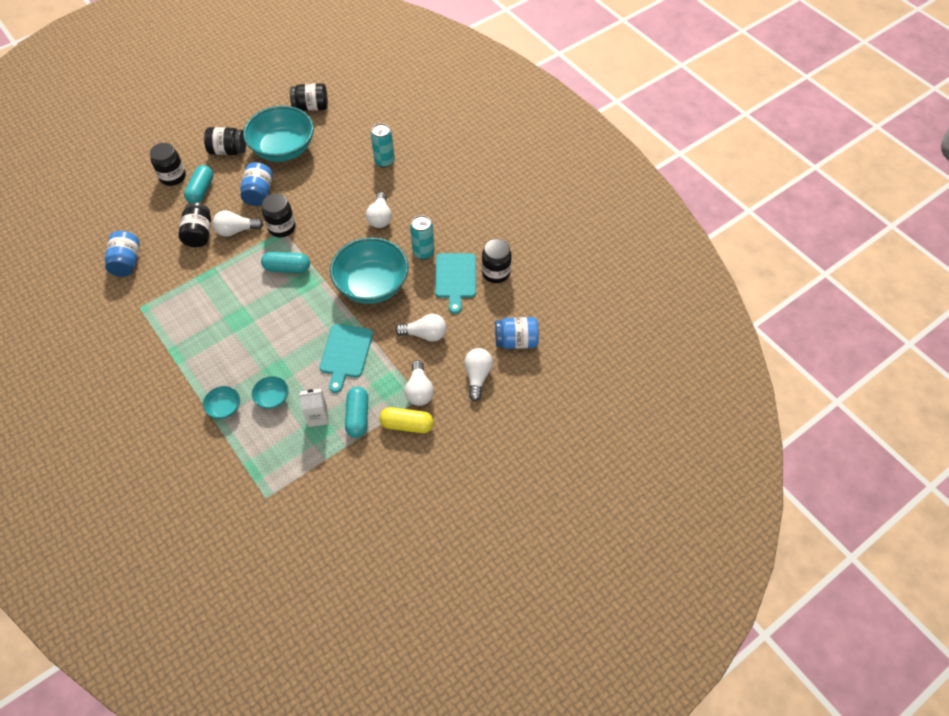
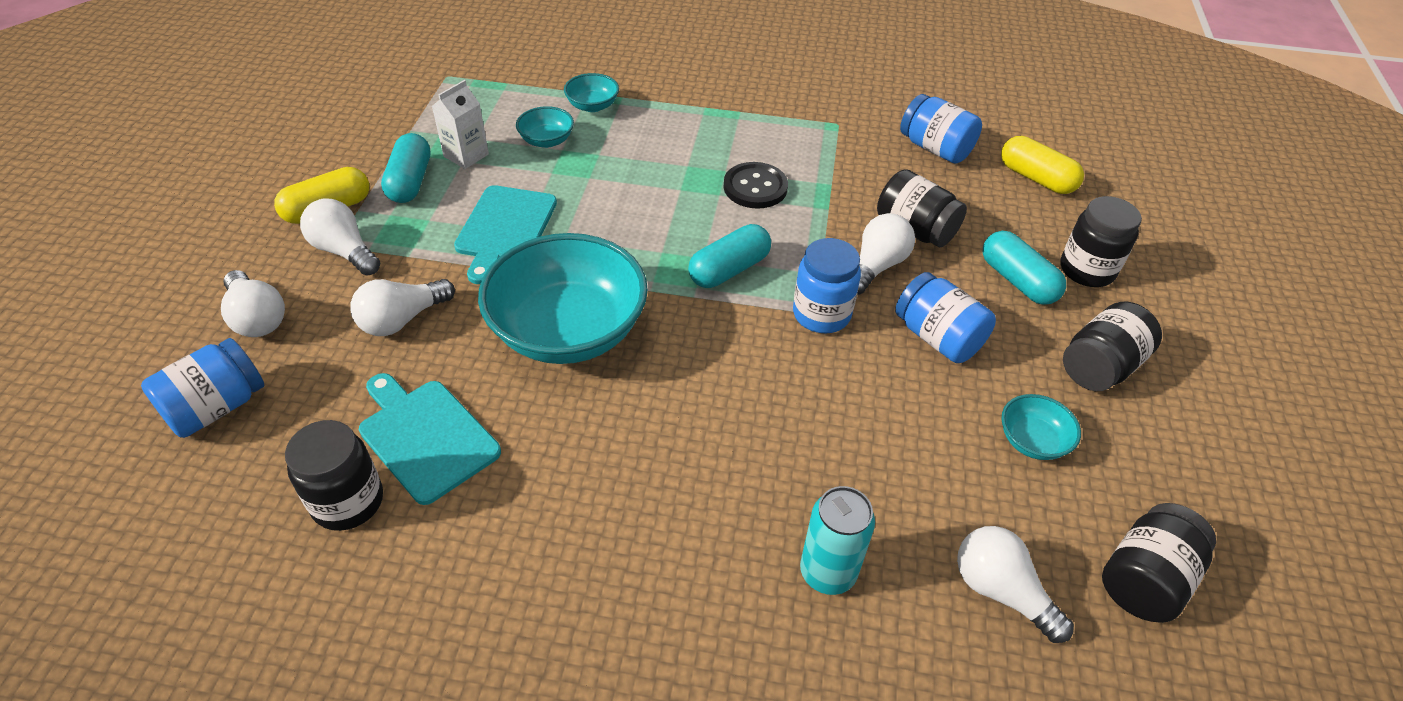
camera: 135 degrees right, 10 degrees down
(118, 220) = (1036, 178): none -> yellow capsule
(224, 299) = (755, 187): none -> black button
(282, 228) = (821, 314): black jar -> blue jar
(283, 149) = (1032, 441): turquoise bowl -> turquoise bowl, size x0.44
(345, 354) = (505, 228): turquoise cutting board -> turquoise cutting board turned 135 degrees counterclockwise
(358, 416) = (410, 181): turquoise capsule -> turquoise capsule turned 45 degrees clockwise
(380, 217) = (688, 446): white light bulb -> white light bulb (1000, 591)
(423, 252) = (534, 440): turquoise can -> none

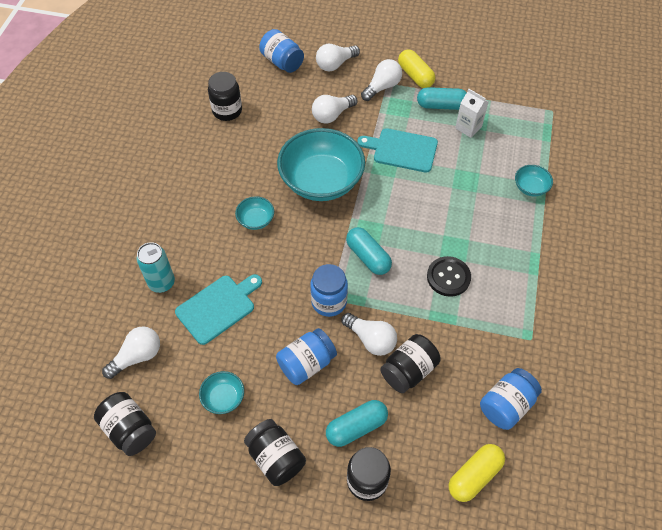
camera: 95 degrees right, 10 degrees up
(402, 320) = (332, 115): white light bulb -> white light bulb turned 90 degrees counterclockwise
(426, 436) = (258, 132): turquoise cutting board -> turquoise cutting board (218, 307)
(547, 140) = (488, 165): turquoise bowl -> turquoise bowl (256, 220)

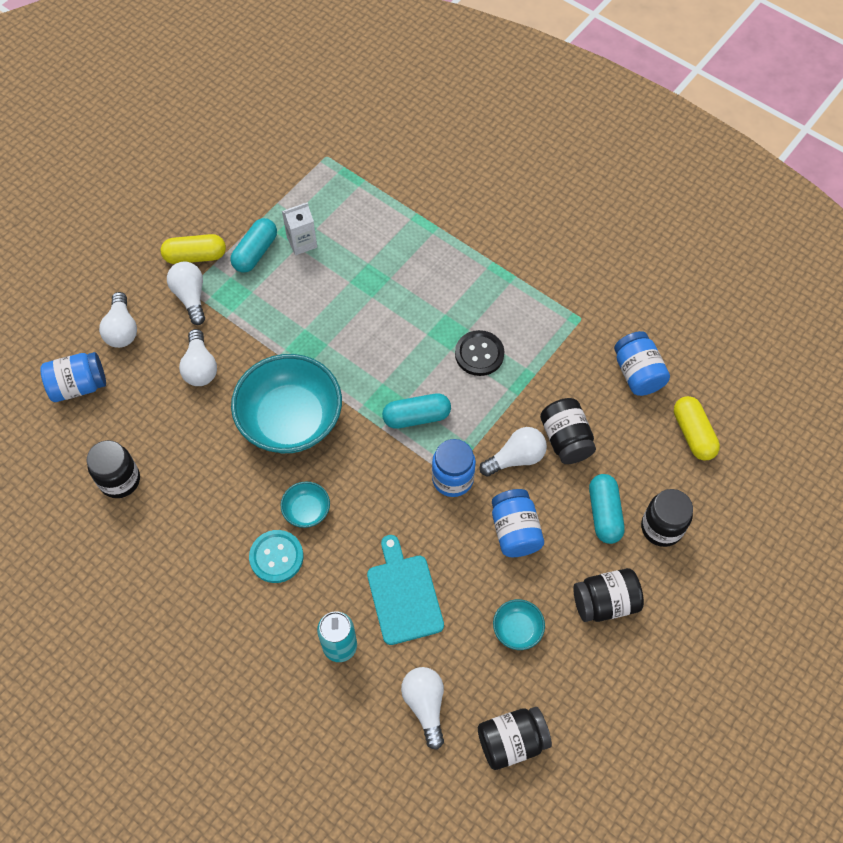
camera: 65 degrees left, 5 degrees up
(212, 217) = (276, 557): none -> turquoise button
(402, 150) = (294, 320): turquoise cutting board -> none
(530, 187) = (412, 228): turquoise bowl -> none

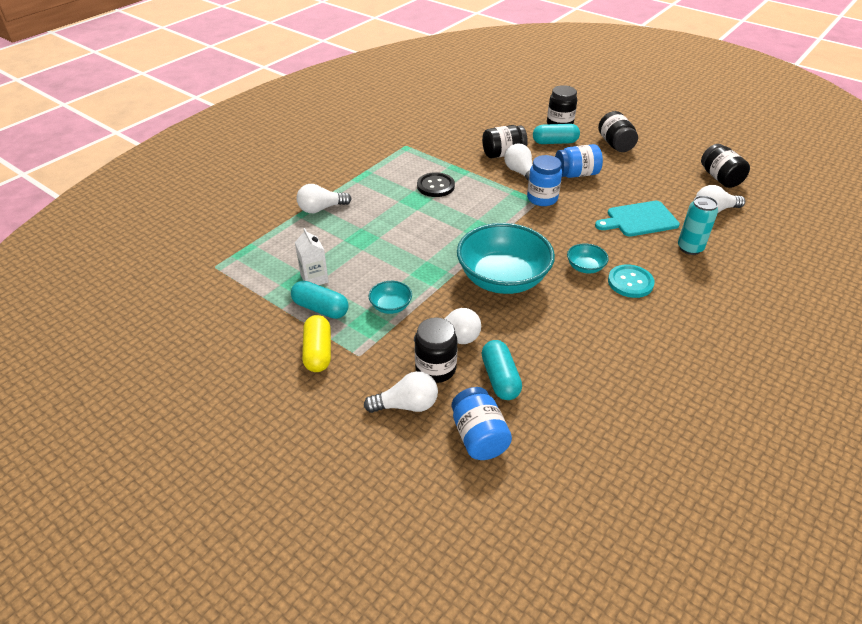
camera: 90 degrees left, 20 degrees down
(120, 480) = (584, 390): black jar -> black jar (435, 369)
(190, 297) = (369, 352): white light bulb -> white light bulb (321, 209)
(416, 417) = (492, 214): turquoise capsule -> turquoise capsule (500, 378)
(517, 629) = (645, 175): turquoise bowl -> turquoise bowl (391, 306)
(637, 373) = (450, 127): blue jar -> none
(693, 434) = (493, 111): yellow capsule -> none

